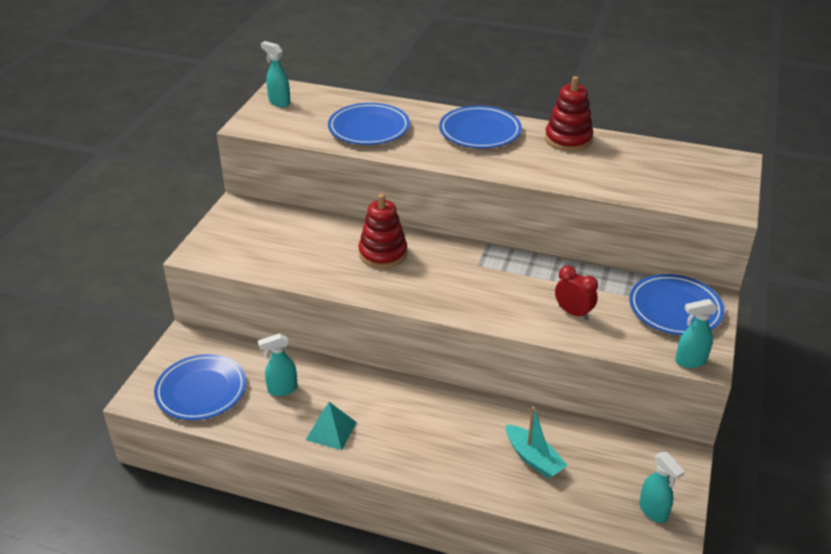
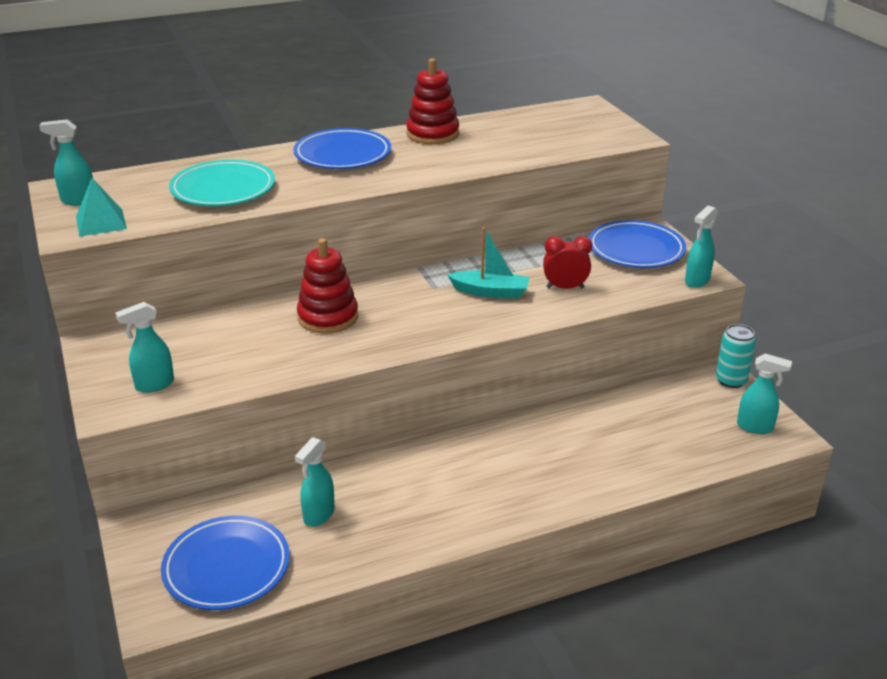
camera: 40 degrees left, 5 degrees down
(234, 250) = (154, 385): none -> turquoise spray bottle
(331, 431) = (418, 523): turquoise pyramid -> turquoise pyramid (101, 222)
(369, 128) = (223, 189): blue plate -> turquoise plate
(533, 458) = (622, 441): turquoise boat -> turquoise boat (490, 292)
(684, 463) = (731, 380): none -> turquoise can

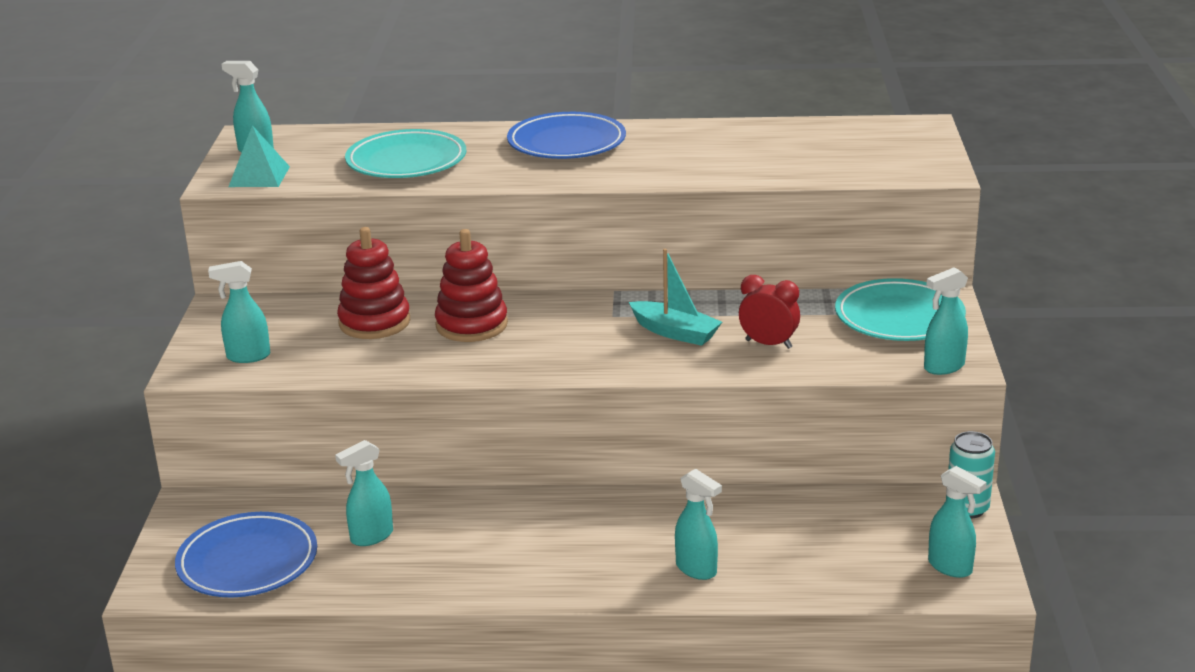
camera: 25 degrees right, 5 degrees down
(432, 134) = (692, 134): red stacking toy -> red stacking toy (374, 322)
(589, 475) = (697, 569): none -> turquoise spray bottle
(636, 250) = (899, 317): blue plate -> turquoise plate

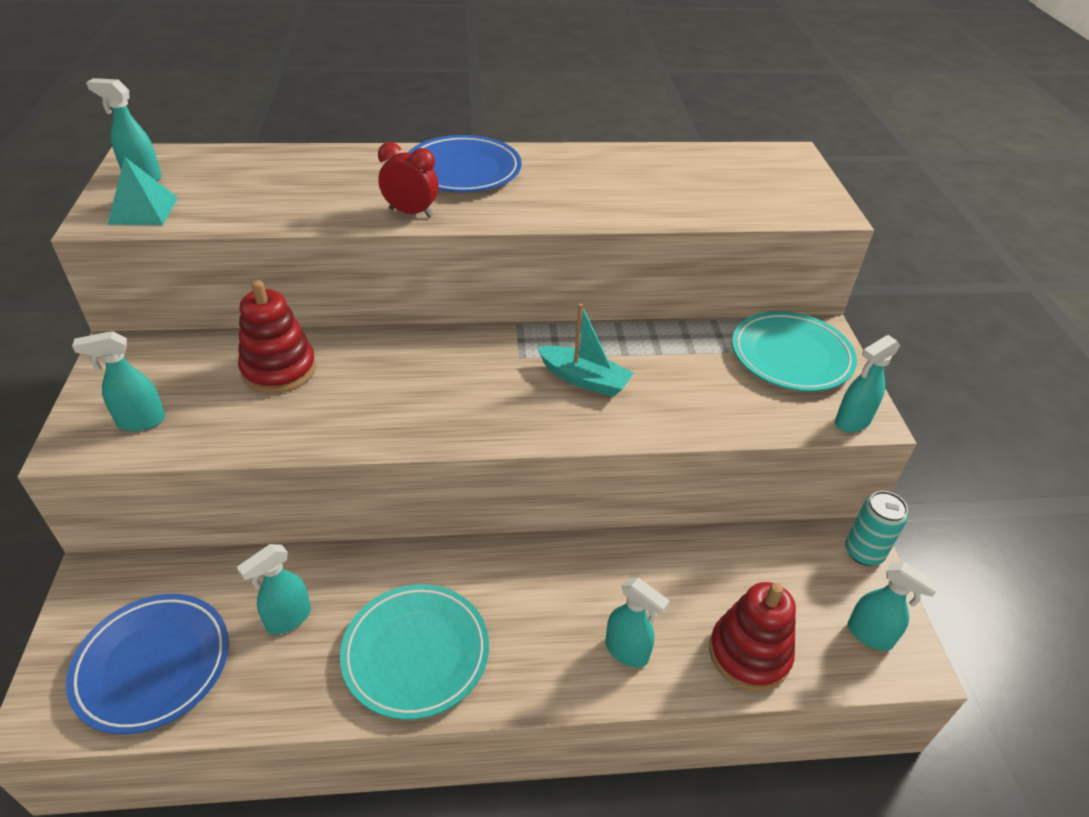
camera: 10 degrees left, 15 degrees up
(406, 161) = (302, 192): turquoise plate -> turquoise plate (416, 653)
(471, 325) = (379, 372): red stacking toy -> red stacking toy (749, 653)
(768, 344) = (677, 393): red clock -> red clock (411, 212)

